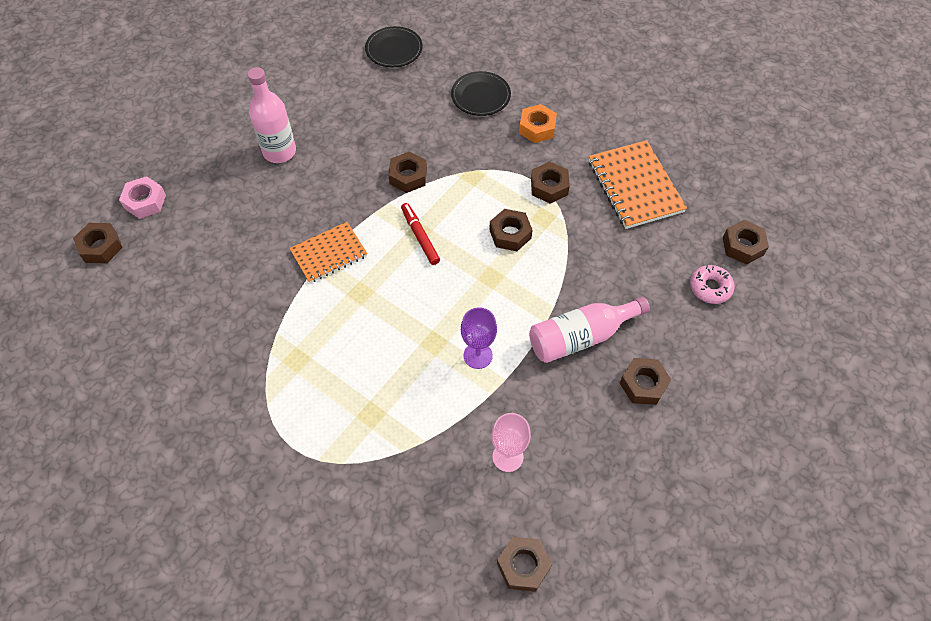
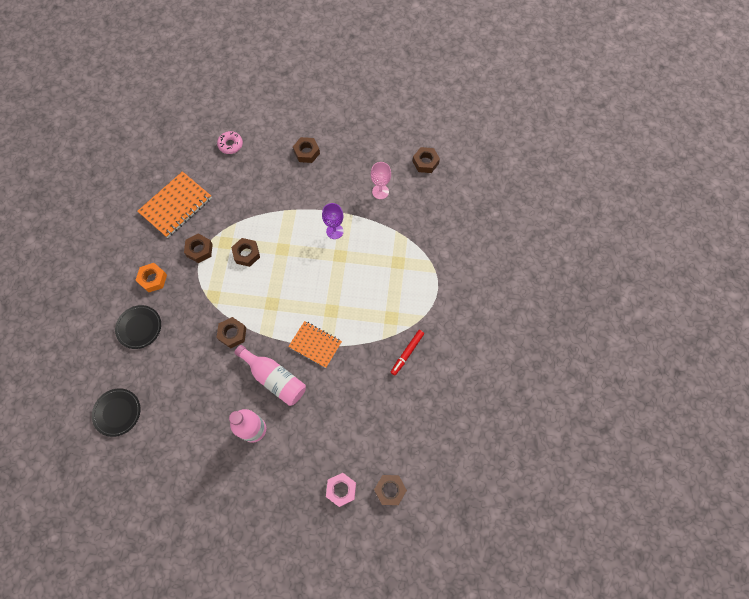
camera: 120 degrees left, 10 degrees up
(420, 236) = (275, 301): red marker -> red marker (407, 353)
(580, 337) = (295, 190): pink bottle -> pink bottle (274, 378)
(743, 246) = (194, 139): brown nut -> none

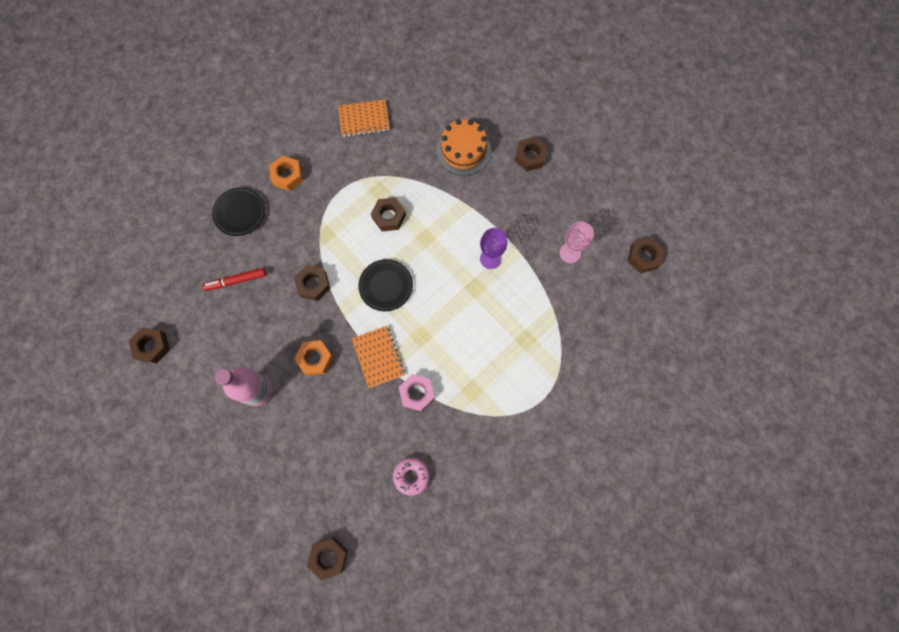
camera: 40 degrees right, 5 degrees up
(117, 412) = (160, 277): black plate -> black plate (386, 286)
(176, 205) = (364, 119): orange notebook -> orange notebook, size x0.67
(199, 250) = (350, 179): brown nut -> brown nut (152, 346)
(230, 145) = (463, 95): pink donut -> pink donut (411, 476)
(260, 178) = (463, 150): none -> orange cake
(274, 378) = (315, 359): pink bottle -> orange nut
(341, 489) = (286, 516): pink nut -> pink nut (417, 393)
(407, 353) = (457, 438): red marker -> red marker (236, 281)

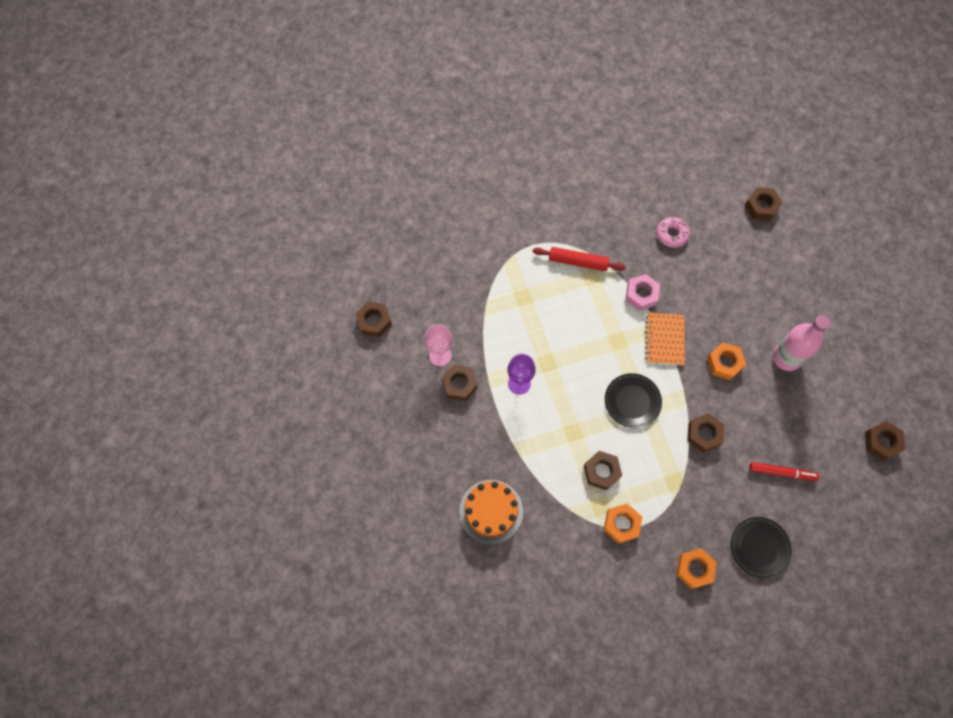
camera: 155 degrees left, 5 degrees down
(357, 184) = (621, 524): none -> orange nut
(364, 119) = (584, 601): orange notebook -> none
(491, 400) = (578, 262): none -> red rolling pin
(530, 157) = (425, 471): brown nut -> brown nut (459, 384)

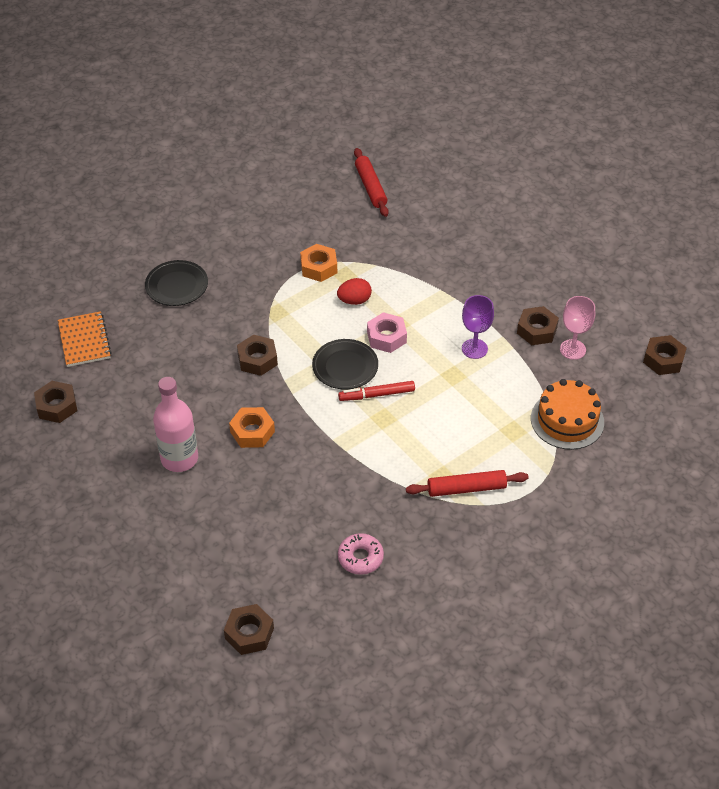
camera: 160 degrees right, 20 degrees down
(491, 511) = (449, 244): orange cake -> orange cake (567, 420)
(536, 619) = (371, 187): none -> red rolling pin
(601, 471) = (354, 300): brown nut -> red egg
(641, 294) = (374, 475): pink nut -> pink nut (386, 337)
(664, 339) = (329, 435): orange notebook -> orange notebook (84, 341)
(694, 569) = (237, 254): orange nut -> none
(782, 472) = (165, 350): red marker -> red marker (376, 395)

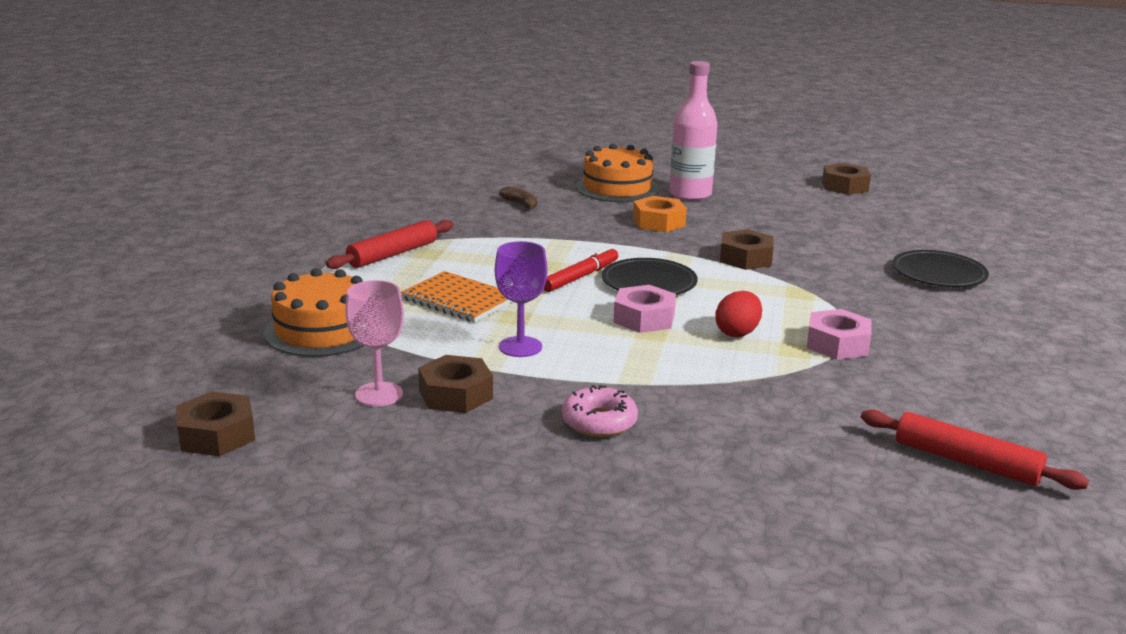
camera: 140 degrees right, 25 degrees down
(84, 341) = (918, 218): orange notebook -> orange notebook (458, 300)
(216, 501) = (617, 188): none -> orange cake
(249, 633) = (486, 156): brown nut -> none
(315, 515) = (520, 204): none -> brown banana
(318, 267) = (837, 344): orange nut -> pink nut
(360, 557) = (446, 199): pink donut -> pink donut (599, 422)

